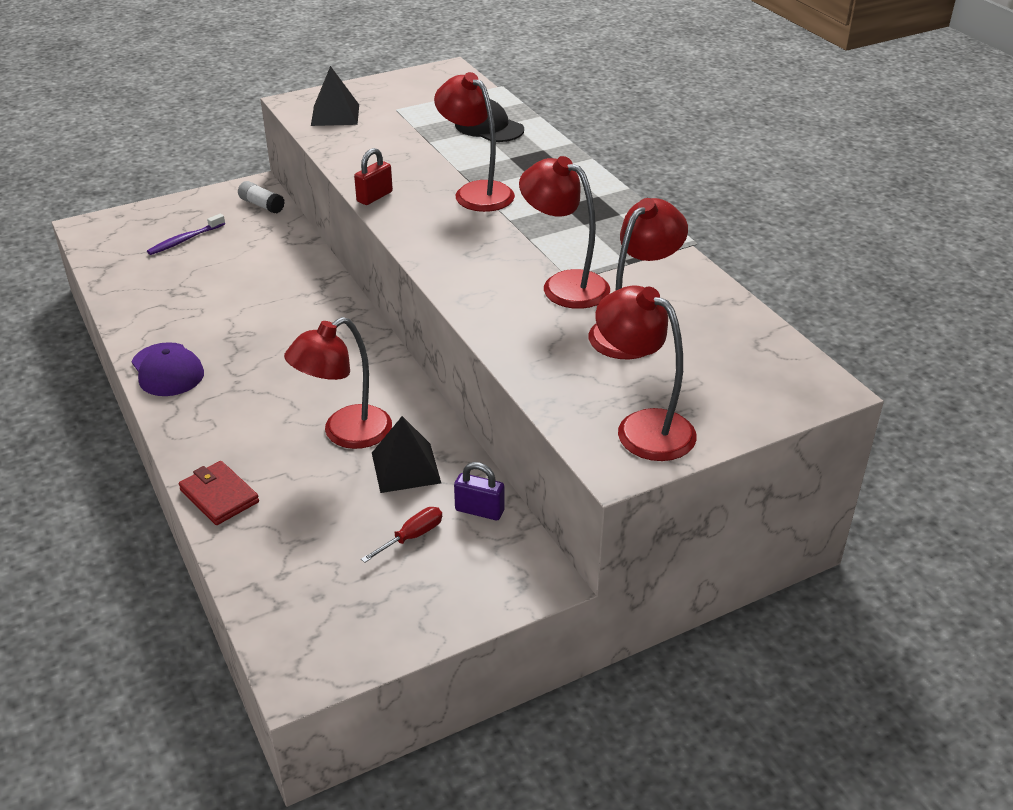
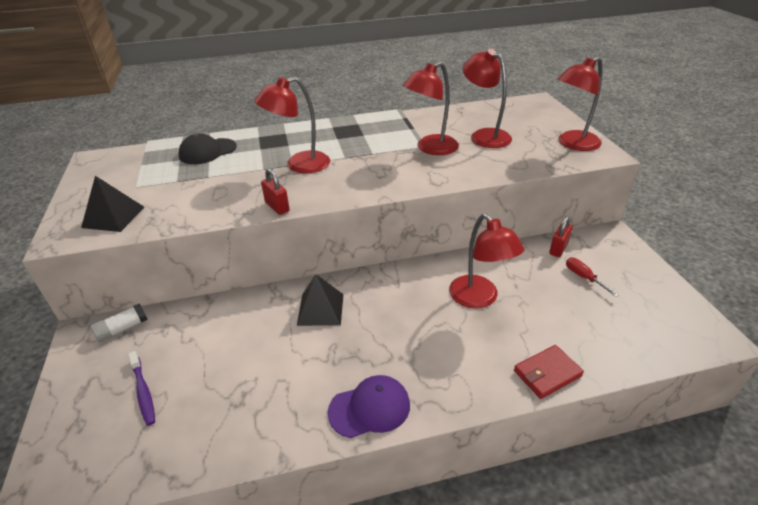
camera: 75 degrees left, 0 degrees up
(405, 467) = (518, 274): black pyramid -> black pyramid (320, 309)
(479, 510) = (558, 248): purple padlock -> red padlock

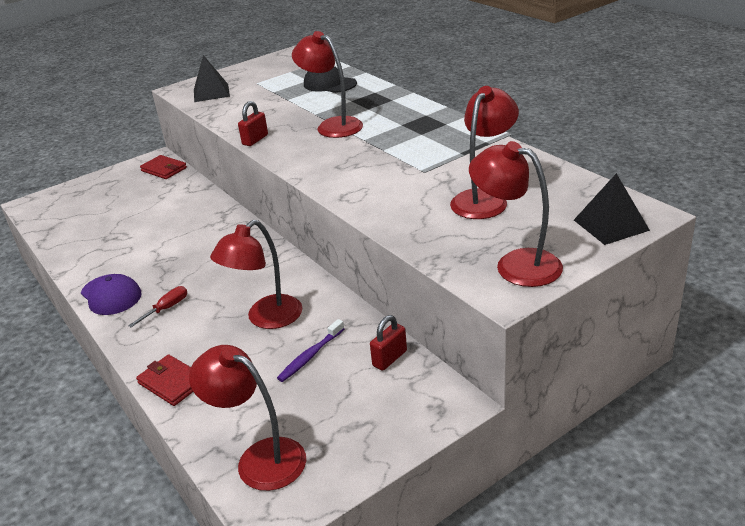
camera: 70 degrees right, 5 degrees down
(122, 329) = (164, 169): white glue stick -> red wallet
(143, 392) = (108, 201): purple toothbrush -> purple toothbrush (310, 356)
(320, 309) = (215, 238): black pyramid -> black pyramid (611, 225)
(430, 148) = (419, 176): red lamp -> red lamp (260, 458)
(558, 248) = (389, 358): red padlock -> red padlock turned 60 degrees counterclockwise
(584, 277) = (339, 388): red screwdriver -> red screwdriver (166, 309)

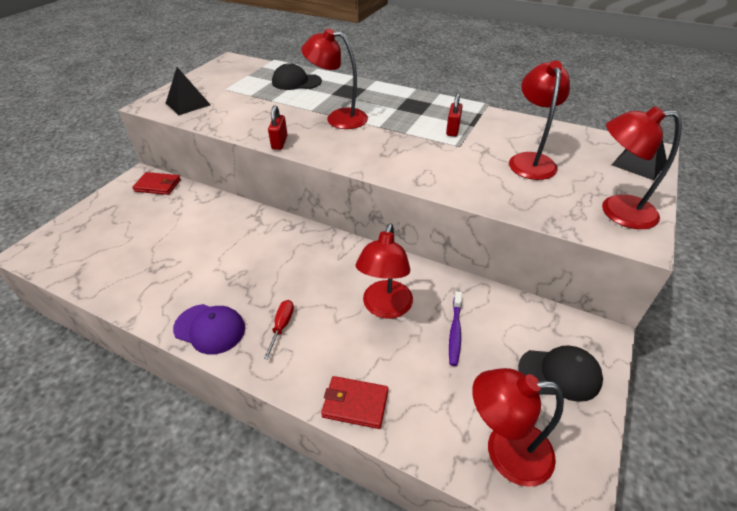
camera: 30 degrees left, 10 degrees up
(375, 419) = (560, 374): none -> black cap
(389, 358) = (518, 313): red padlock -> red padlock (452, 130)

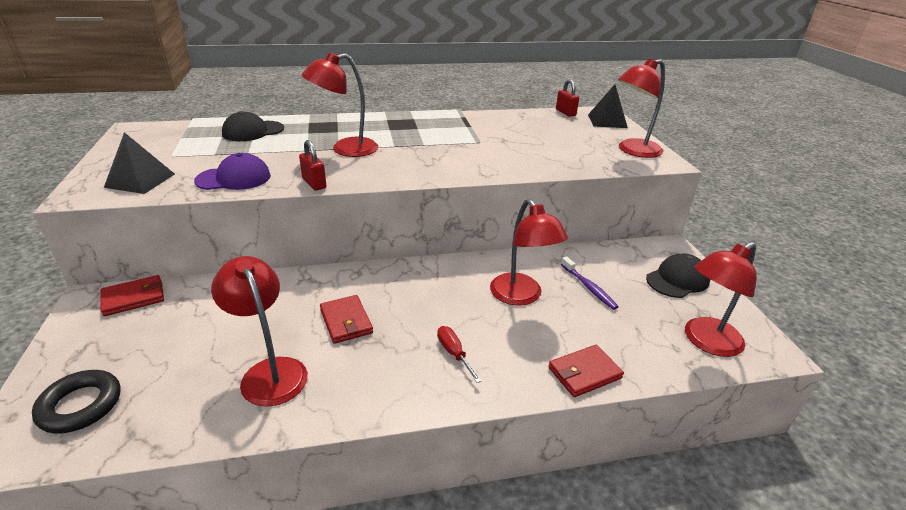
camera: 40 degrees left, 10 degrees down
(75, 243) = (80, 405): none -> black ring
(210, 328) = (386, 393): purple cap -> purple cap (234, 178)
(244, 261) = (346, 321): none -> red wallet
(452, 130) = (459, 133): red padlock -> red padlock (565, 112)
(530, 160) = (542, 137): red lamp -> red lamp (269, 372)

